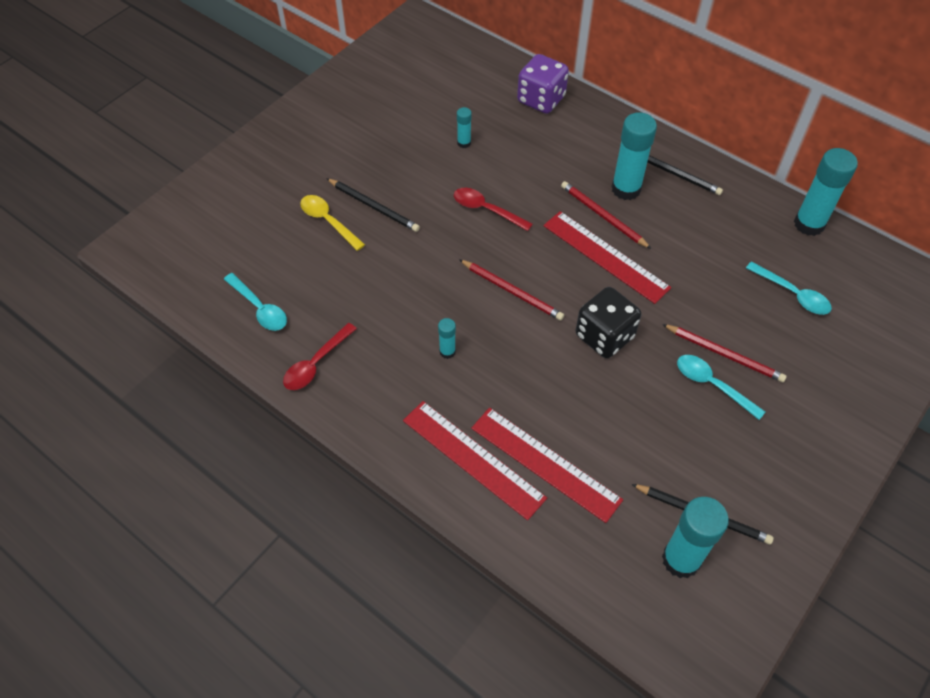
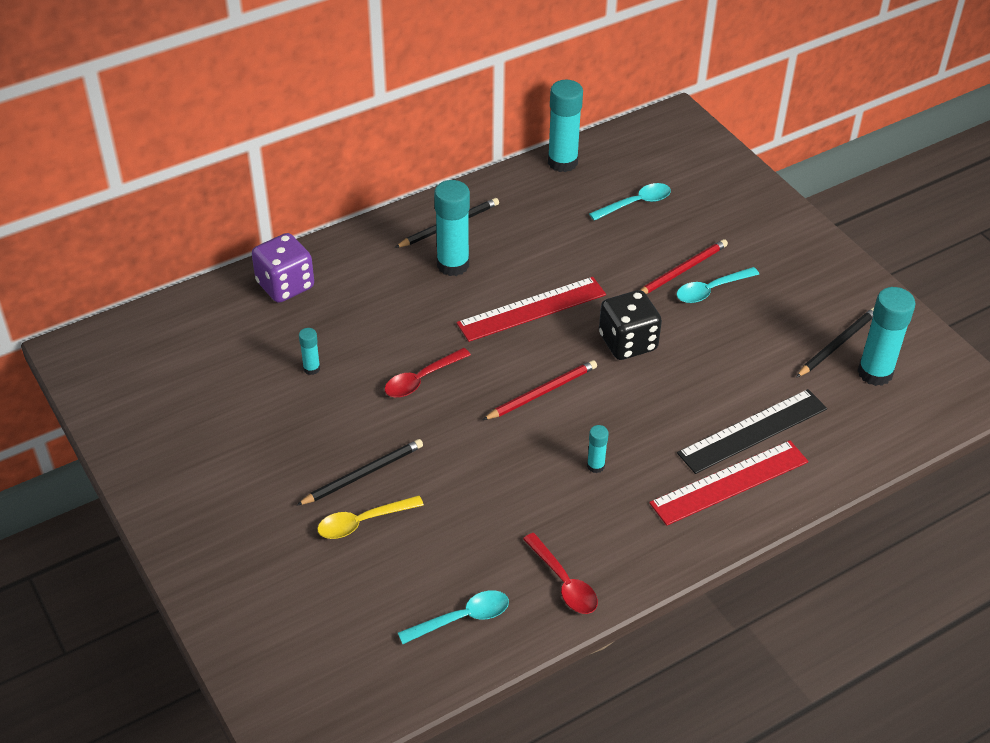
camera: 70 degrees left, 10 degrees down
(545, 463) = (752, 431): red ruler -> black ruler
(603, 216) = (479, 293): red pencil -> none

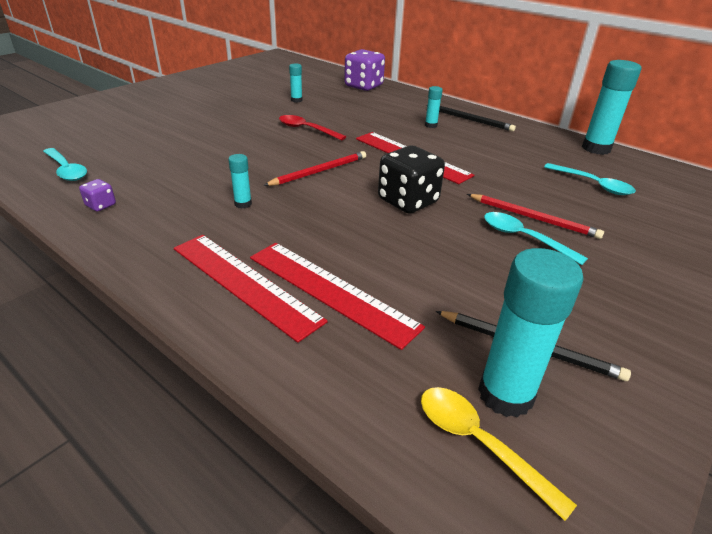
camera: 70 degrees right, 10 degrees down
(363, 474) = (207, 124): black pencil -> none
(363, 522) = (162, 129): yellow spoon -> yellow spoon (479, 443)
(453, 265) = (431, 125): turquoise glue stick -> turquoise glue stick, size x0.48
(542, 392) = (319, 171): red pencil -> red pencil turned 75 degrees counterclockwise
(563, 582) = (101, 205): red spoon -> purple dice
(752, 431) = (331, 291): black ruler -> red ruler

